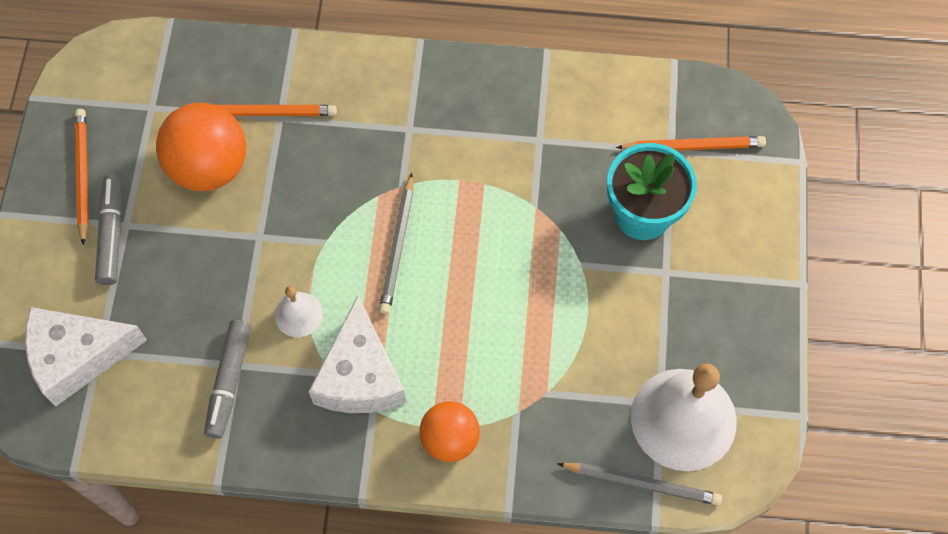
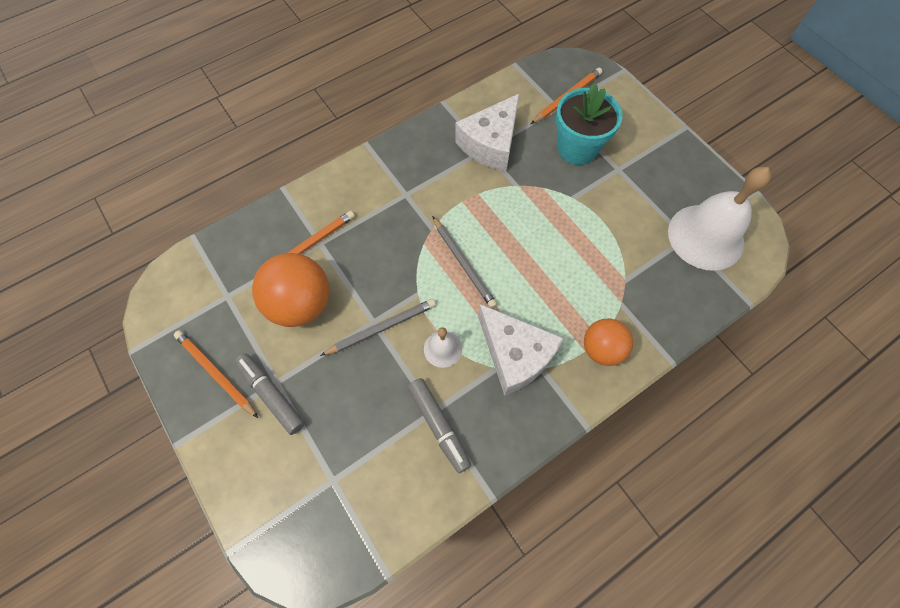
camera: 40 degrees left, 0 degrees up
(78, 356) = (320, 495): white cheese -> white cheese (491, 144)
(641, 484) = (722, 288): grey pencil -> grey pencil (381, 328)

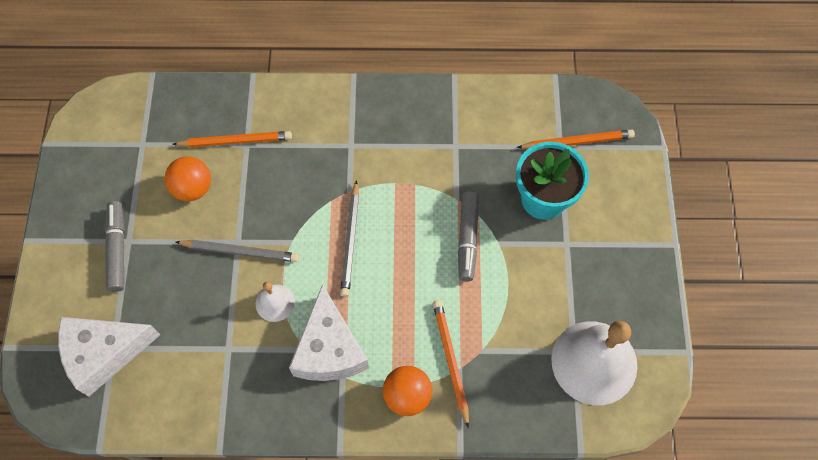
camera: 35 degrees right, 0 degrees up
(216, 373) = (90, 203): orange pencil -> orange pencil (451, 361)
(301, 304) = (193, 188): orange ball -> orange ball, size x0.63
(439, 425) = (223, 363): grey marker -> grey marker (467, 238)
(491, 144) = (465, 144): white cheese -> white cheese (104, 353)

